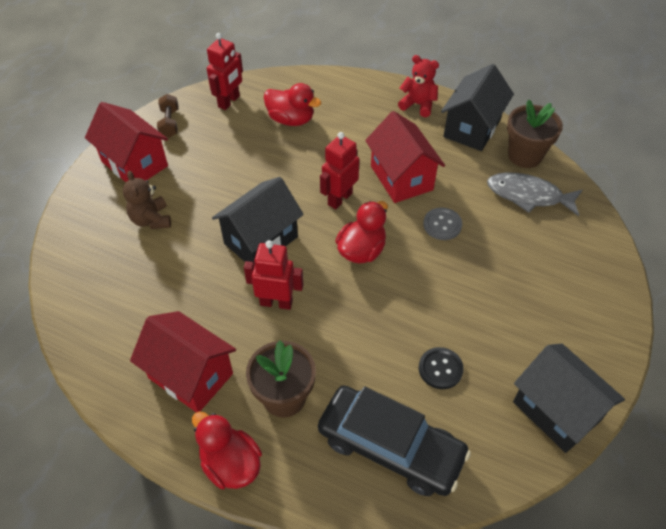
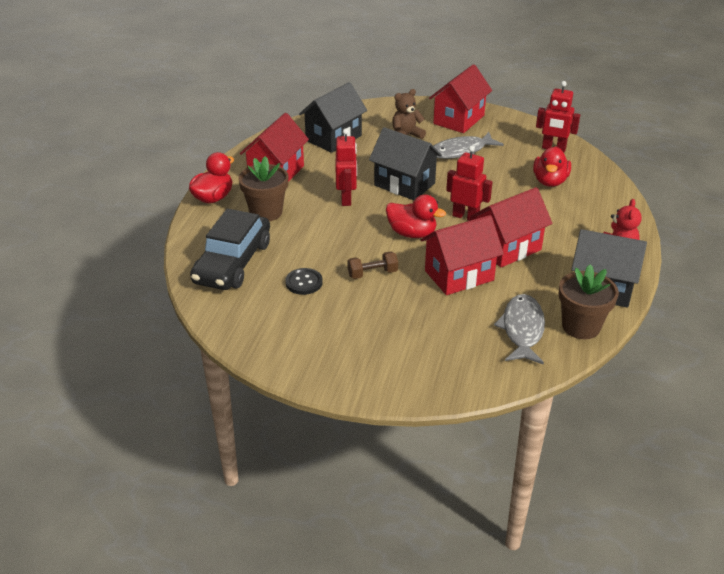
camera: 80 degrees right, 15 degrees down
(169, 123) = (511, 126): brown dumbbell -> brown dumbbell (372, 273)
(207, 176) = (461, 151): none -> grey fish
(442, 225) = (459, 275): grey button -> red house
(556, 411) = (275, 348): black house -> black house (333, 138)

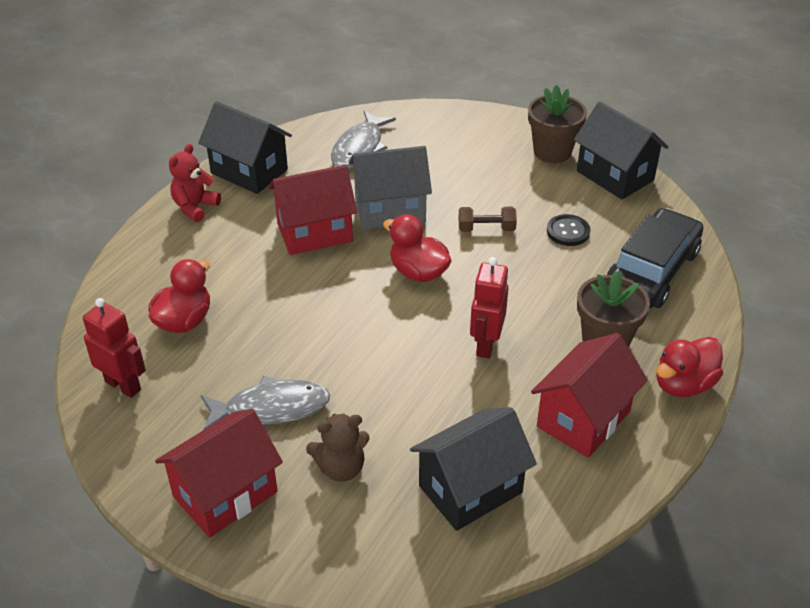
camera: 165 degrees left, 5 degrees up
(404, 184) = (392, 356): black house -> black house (615, 175)
(459, 275) = (390, 210): red house -> grey house
(465, 217) = (337, 284): red robot -> none
(581, 326) = (302, 141): brown flower pot -> brown flower pot (552, 151)

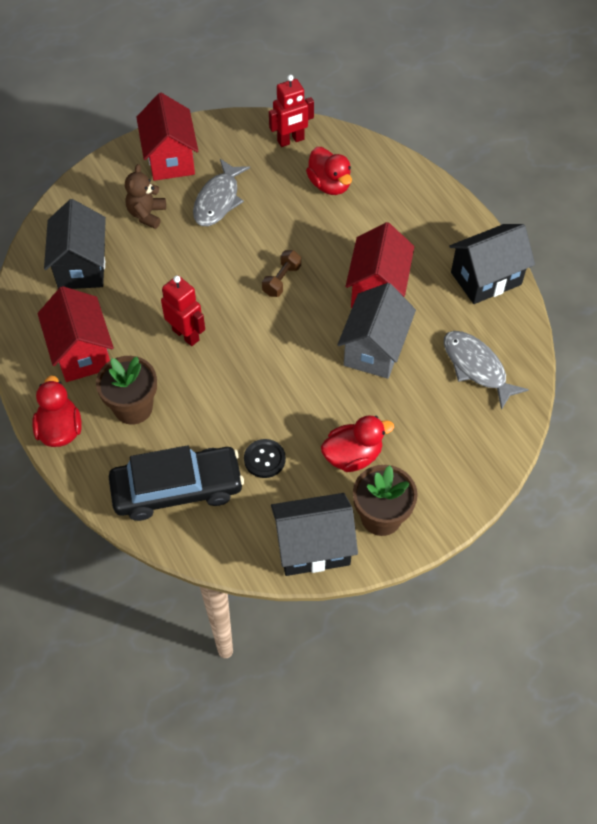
camera: 120 degrees right, 15 degrees up
(195, 207) = (457, 229): red teddy bear -> none
(418, 272) = (287, 332): red duck -> red duck (352, 456)
(486, 229) = (307, 403): brown dumbbell -> brown dumbbell (281, 280)
(651, 271) = (177, 489): black car -> black car turned 75 degrees counterclockwise

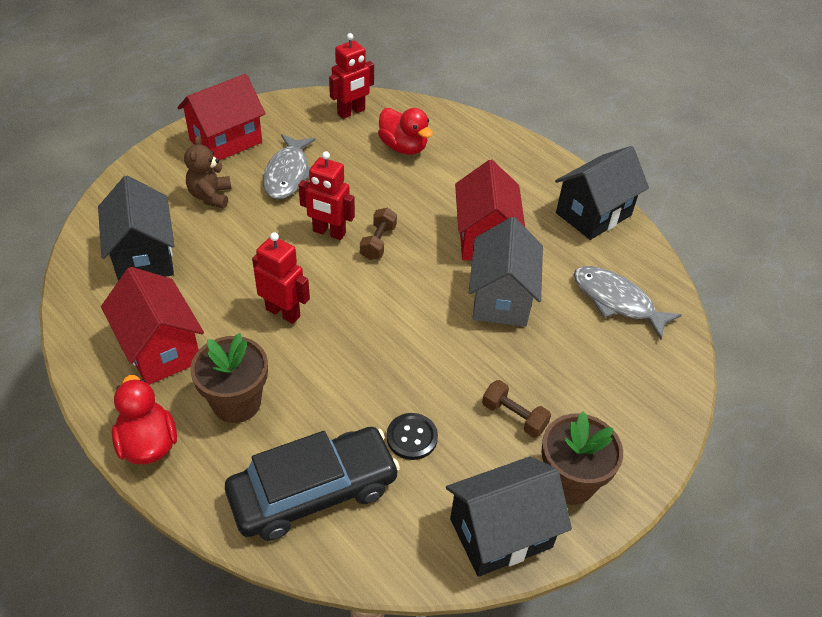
camera: 15 degrees left, 10 degrees down
(170, 159) = (226, 141): red house -> red house turned 75 degrees clockwise
(241, 264) = (329, 232): none -> red robot
(352, 456) = (514, 416): red duck -> brown dumbbell

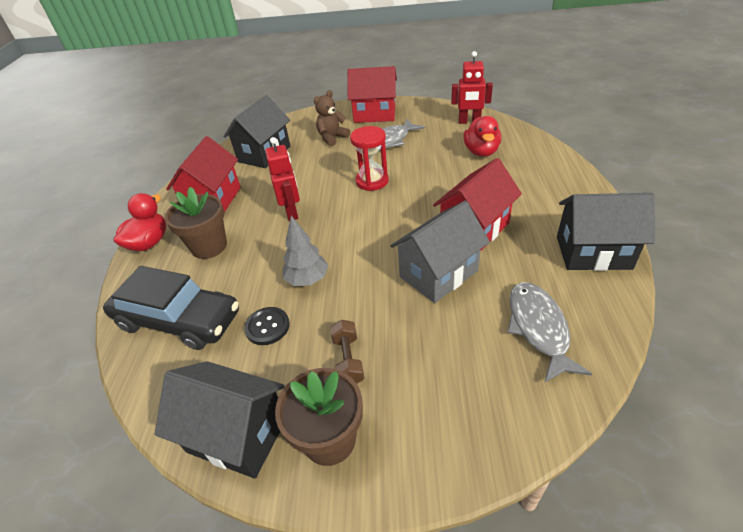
camera: 50 degrees right, 5 degrees down
(329, 232) = (372, 181): red robot -> red hourglass
(378, 242) = (395, 199): brown dumbbell -> none
(393, 372) = (307, 280): none -> grey tree

